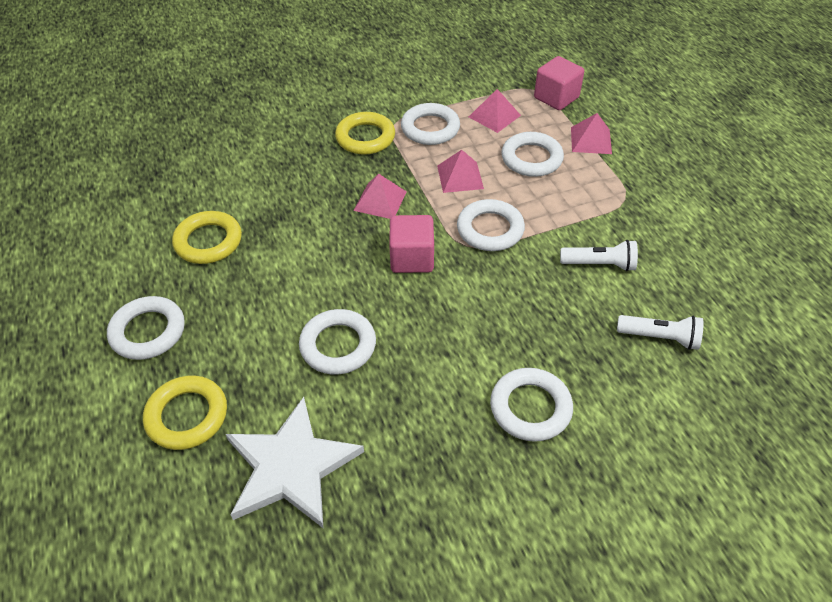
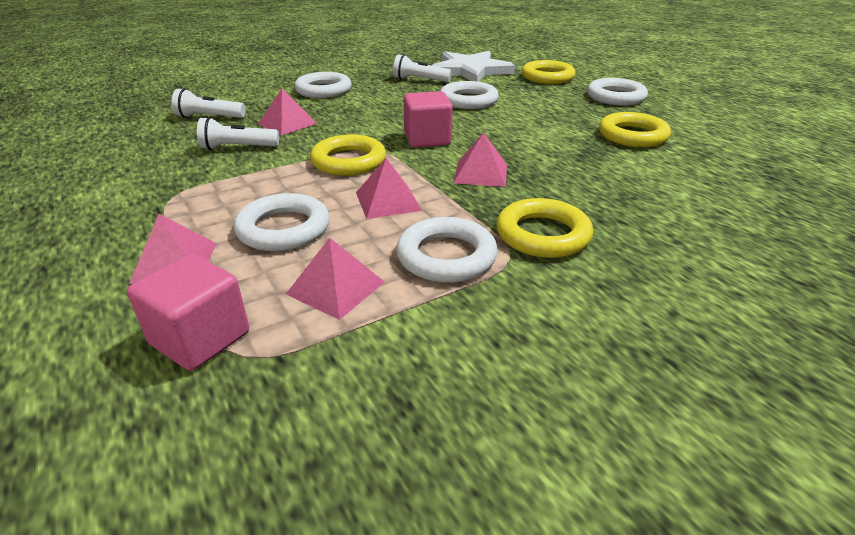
camera: 170 degrees right, 15 degrees down
(385, 430) = (419, 80): none -> white flashlight
(490, 229) = (349, 161): white ring -> yellow ring
(561, 310) = (287, 123): none -> pink pyramid

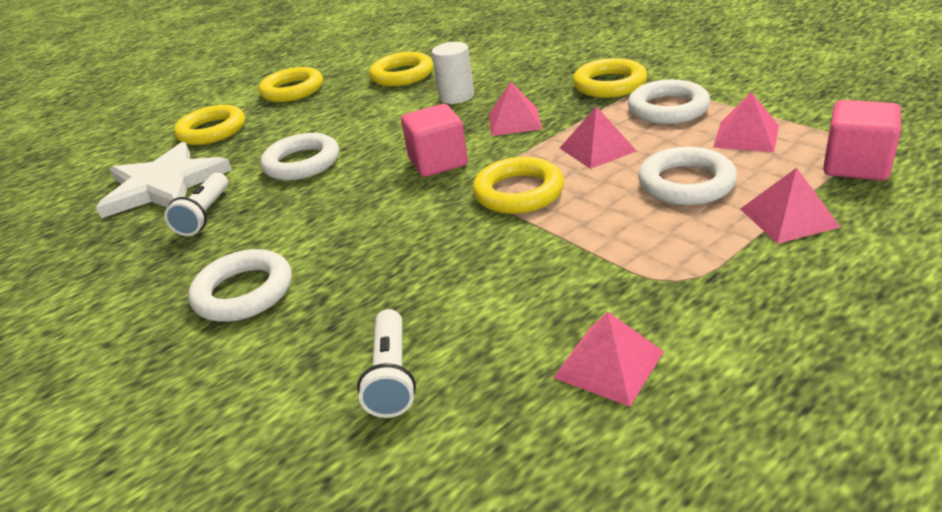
camera: 95 degrees left, 0 degrees up
(237, 148) = (512, 288): white flashlight -> none
(287, 123) = (407, 277): pink pyramid -> pink pyramid (608, 364)
(559, 154) = (456, 96): none -> white cylinder
(615, 97) = (292, 90): white ring -> yellow ring

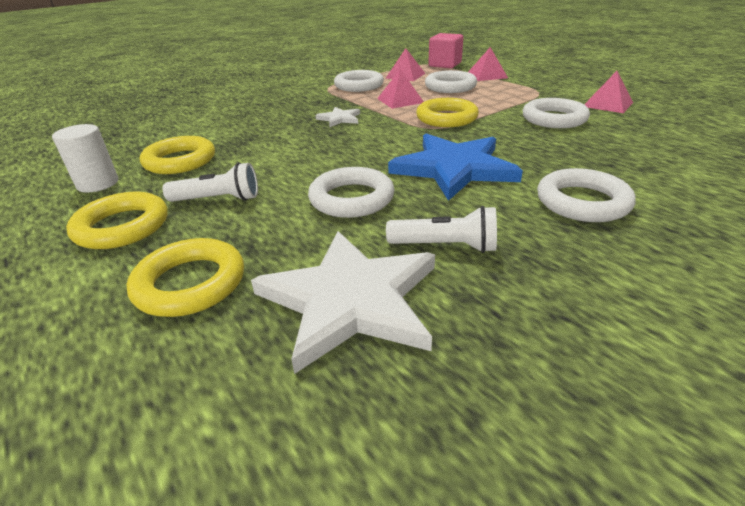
camera: 90 degrees left, 0 degrees up
(350, 209) = (454, 168): none -> blue star
(392, 376) = (646, 144): white flashlight -> white flashlight (218, 199)
(438, 162) = (390, 140): pink cube -> none
(456, 96) = (269, 137): white cylinder -> white cylinder (98, 184)
(514, 121) = (339, 119): pink pyramid -> white star
(517, 289) = (554, 119): none -> white ring
(609, 84) = (307, 95): yellow ring -> none

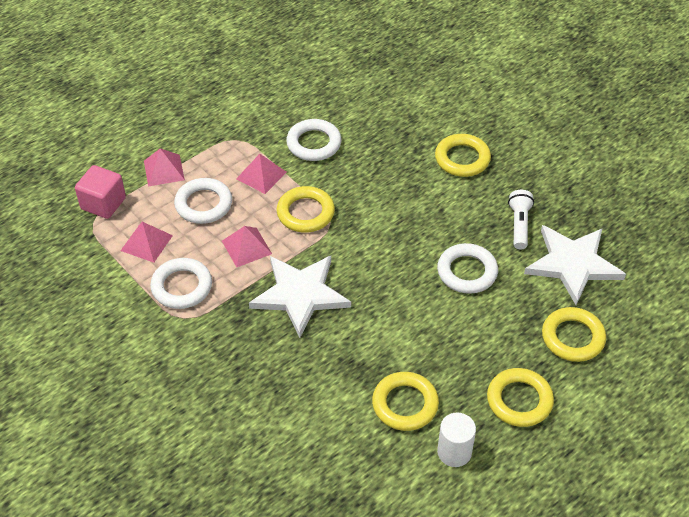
camera: 95 degrees left, 15 degrees up
(218, 199) = (474, 352): white flashlight -> none
(339, 119) = (300, 294): white star -> white star, size x2.13
(454, 168) = (415, 215): blue star -> none
(582, 202) = (462, 159): white ring -> yellow ring
(607, 104) = (279, 104): pink pyramid -> pink pyramid (261, 175)

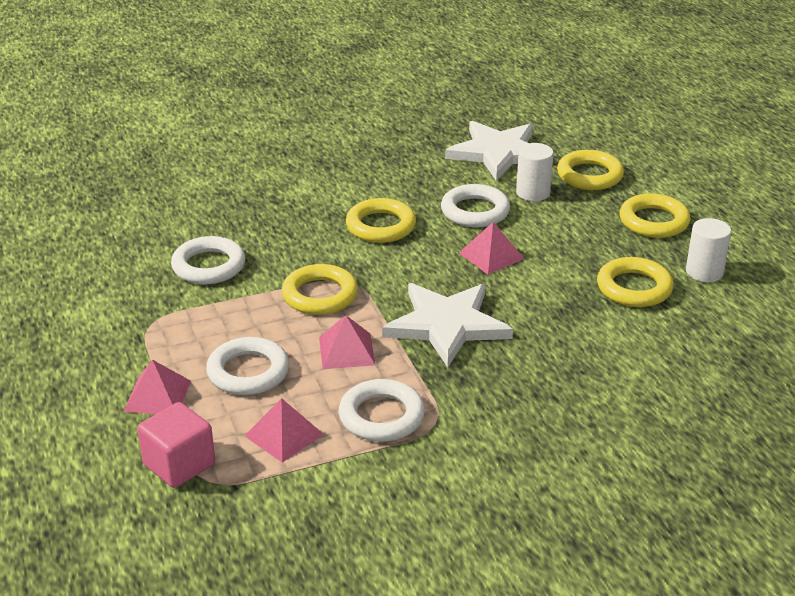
camera: 70 degrees left, 15 degrees down
(261, 175) = (231, 316): pink pyramid -> pink pyramid (491, 255)
(462, 159) = (312, 177): yellow ring -> yellow ring (381, 226)
(519, 225) = (429, 168): white flashlight -> none
(519, 303) = (533, 193): none -> white cylinder

